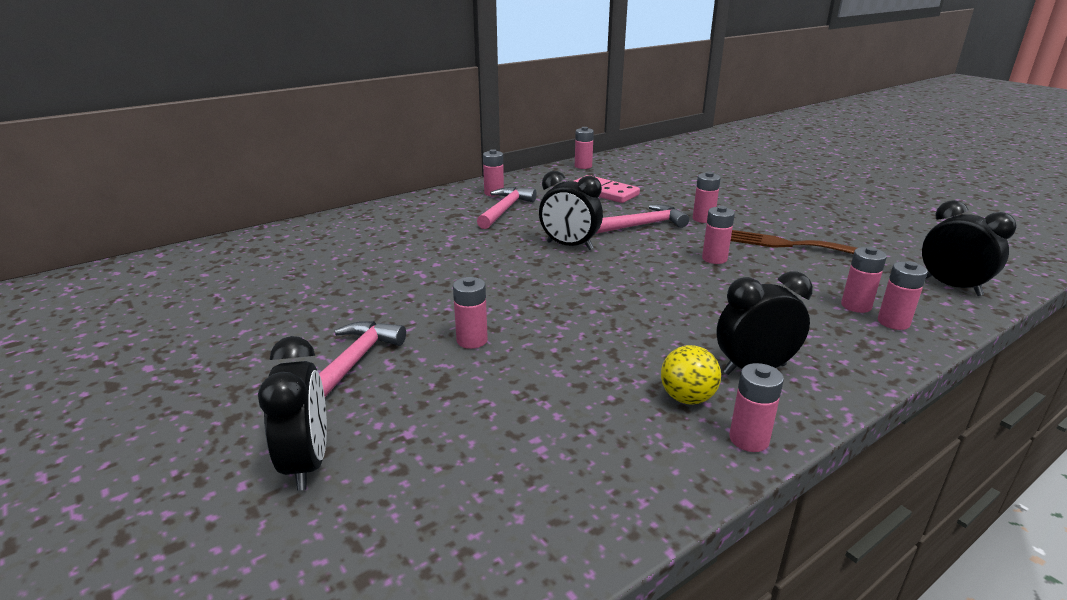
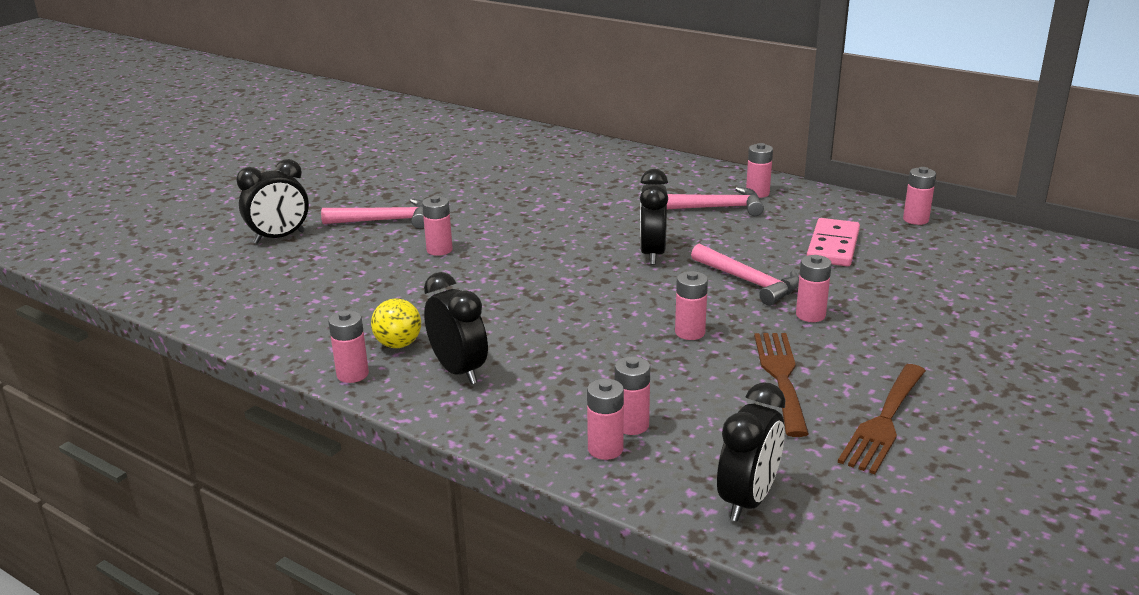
camera: 70 degrees right, 0 degrees up
(848, 230) = (884, 422): none -> brown fork

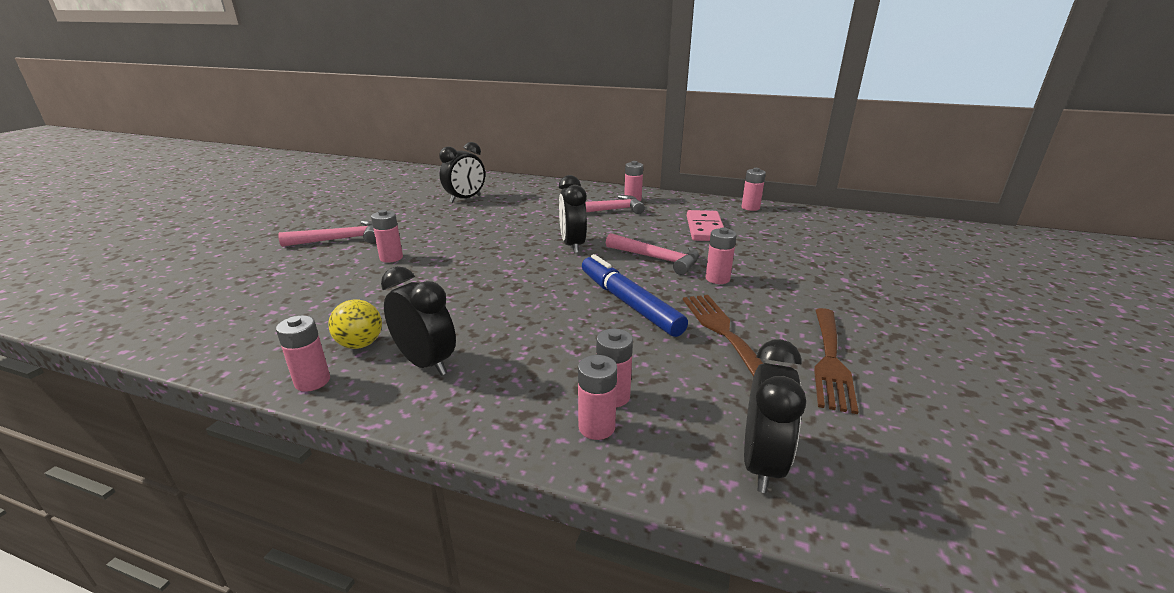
camera: 15 degrees left, 0 degrees up
(279, 237) = (239, 260): black clock -> black clock (465, 199)
(690, 332) = (629, 303): pink battery -> blue marker

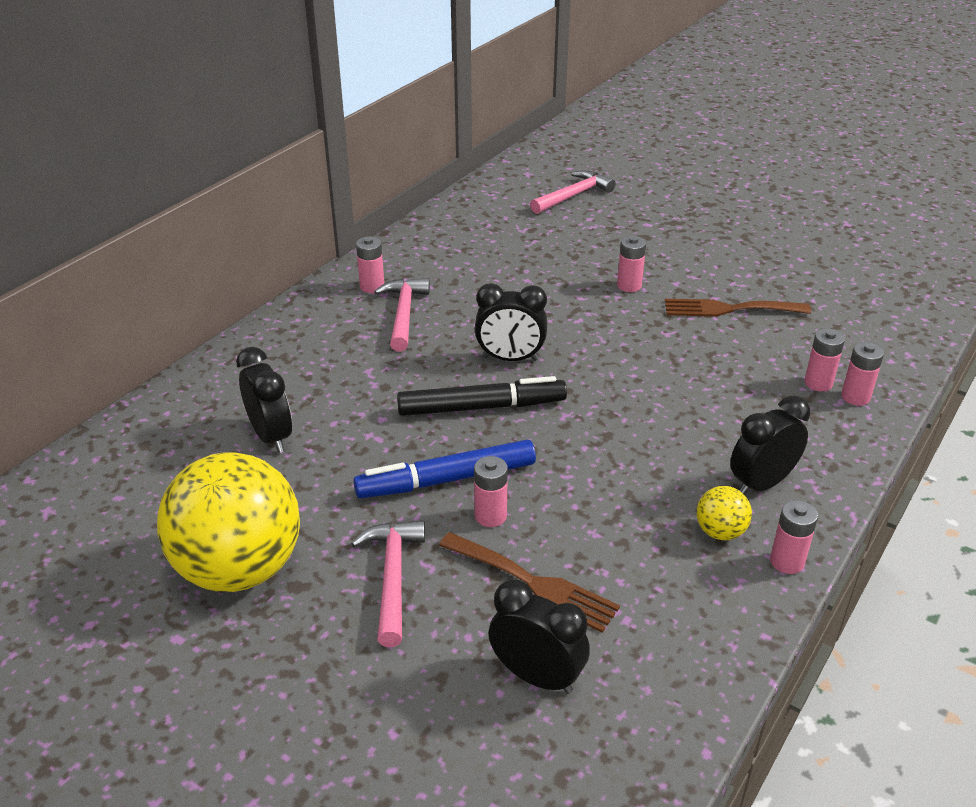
camera: 75 degrees left, 10 degrees up
(356, 208) = (239, 568): none -> yellow ball
(509, 243) = (481, 407): none -> black marker
(629, 303) = (666, 346): blue marker -> blue marker (446, 479)
(657, 259) = (570, 309): pink hammer -> pink hammer (573, 195)
(705, 229) = (500, 261): pink domino -> none
(750, 208) = (450, 216): pink battery -> none
(761, 463) = (890, 337): black clock -> black clock (537, 676)
(830, 361) = (778, 275): brown fork -> brown fork (534, 583)

